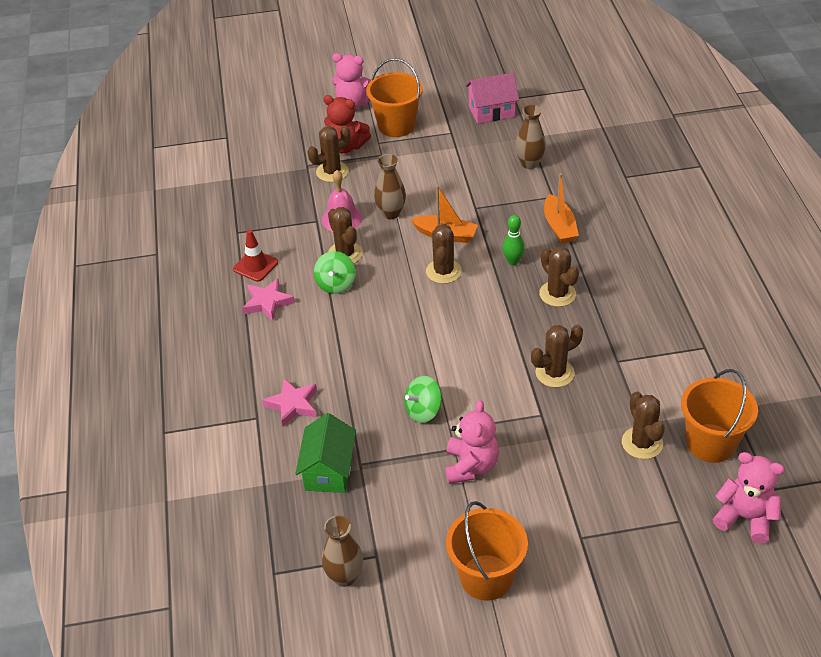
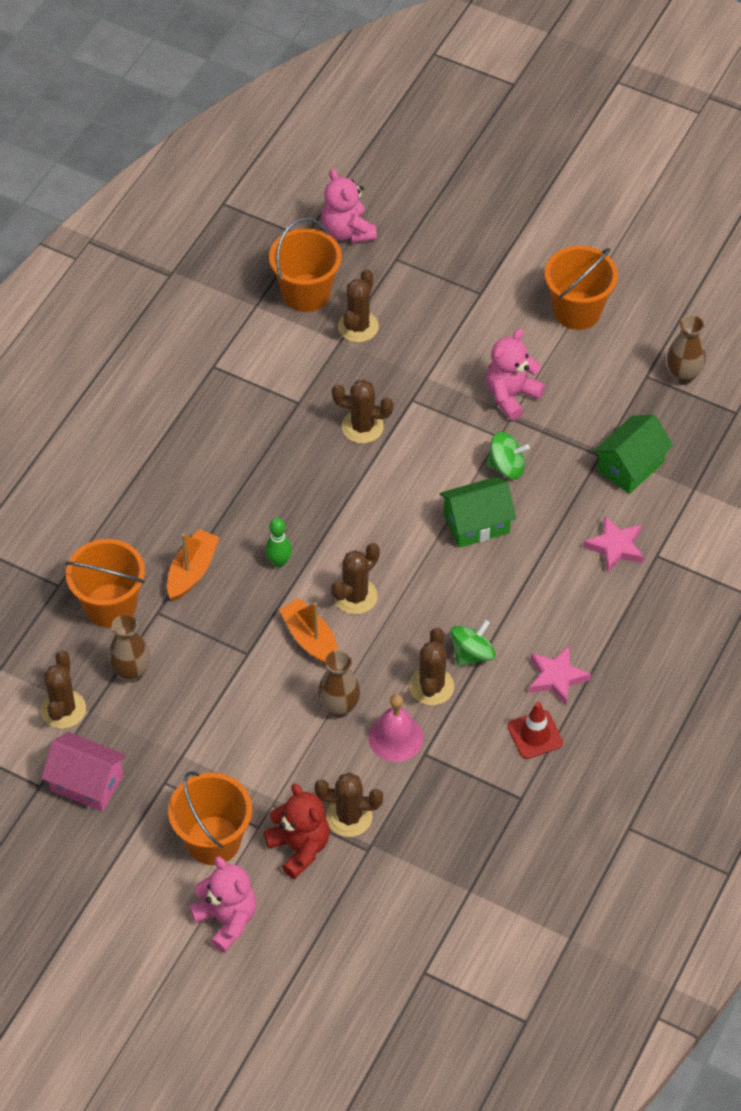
camera: 145 degrees left, 10 degrees up
(407, 360) = (476, 523): none -> green house
(557, 294) = (277, 499): brown cactus -> brown cactus (63, 709)
(583, 184) = (110, 605): none -> orange bucket

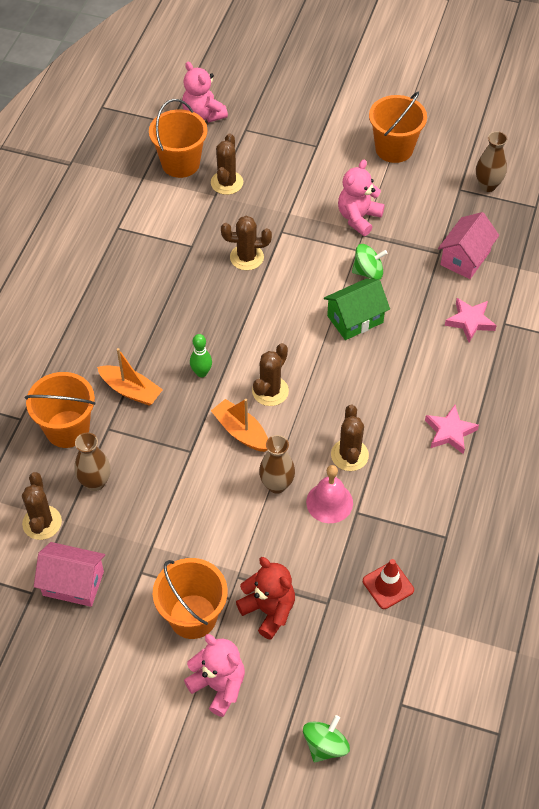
camera: 10 degrees left, 0 degrees up
(192, 571) = (131, 390): orange boat -> orange boat turned 105 degrees clockwise
(349, 817) = (305, 576): brown cactus -> none
(472, 654) = (376, 423): green spinning top -> green spinning top (325, 745)
(535, 735) = (444, 482): red traffic cone -> red traffic cone (388, 585)
(630, 466) = (465, 258): green house -> pink house

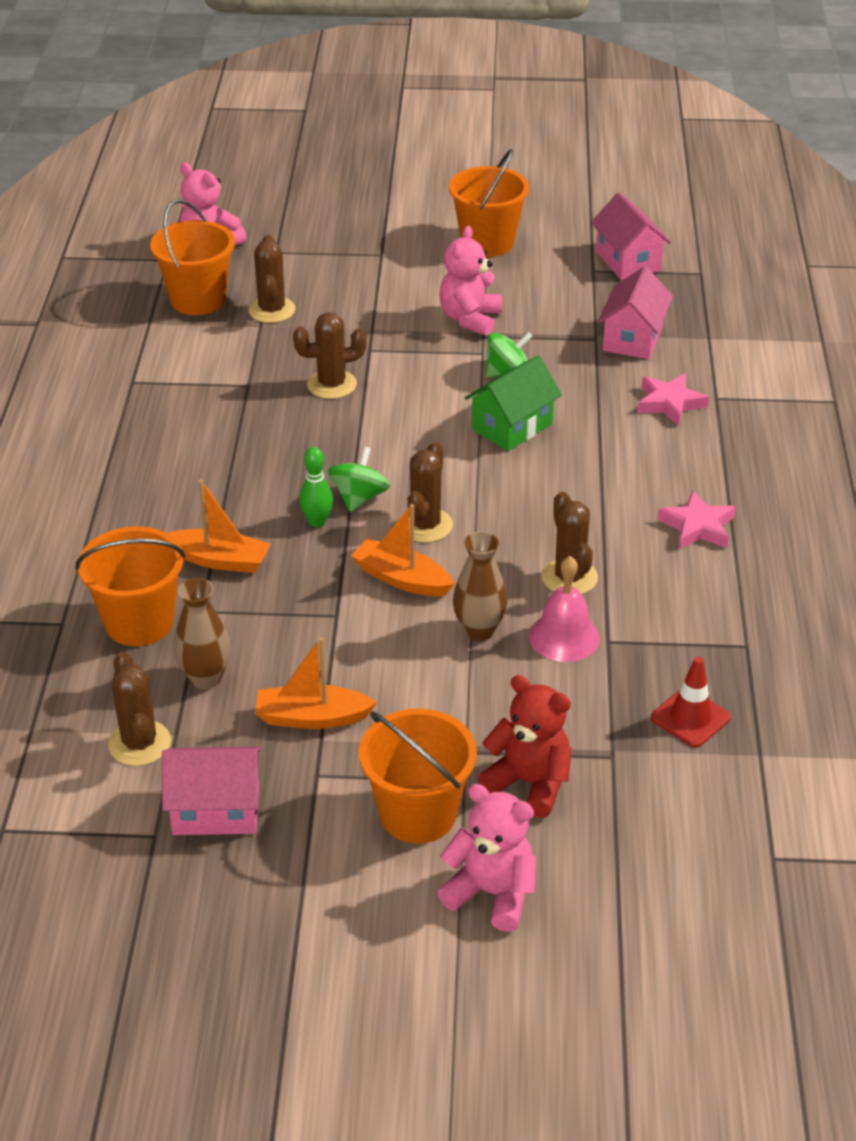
camera: 15 degrees left, 15 degrees down
(151, 528) = (312, 717): none -> orange boat
(325, 745) = (685, 934): green spinning top -> green spinning top (359, 498)
(487, 185) = (628, 261): brown vase -> pink house

